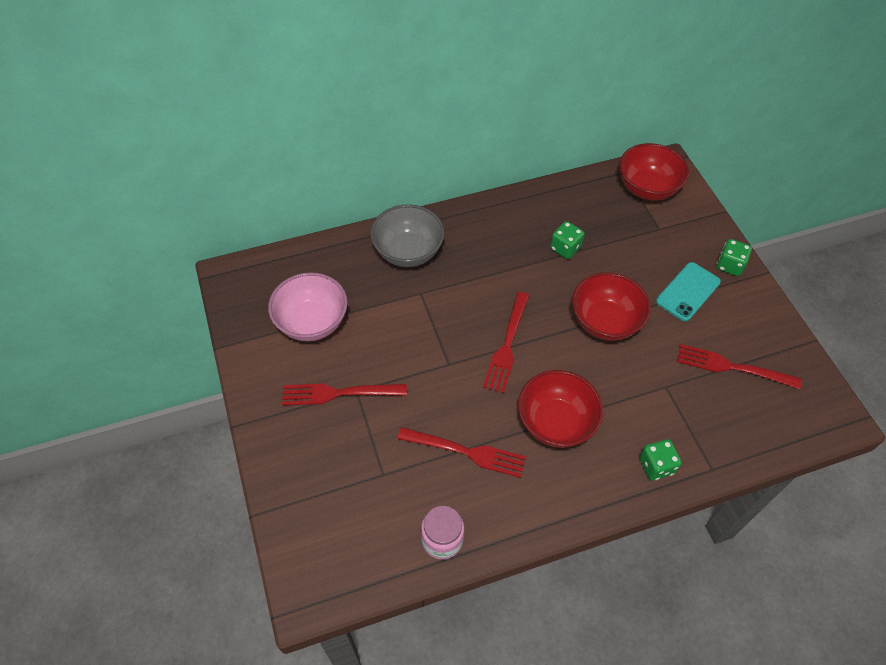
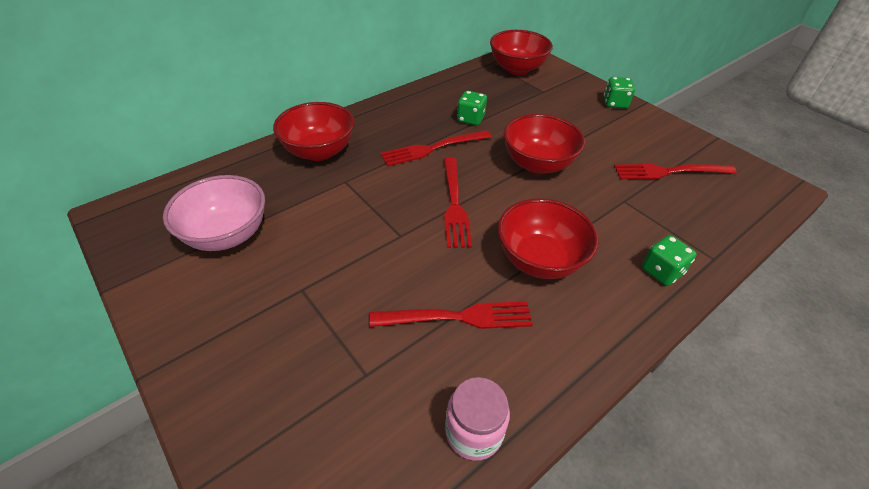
camera: 20 degrees left, 10 degrees down
(339, 393) = (280, 298): red fork -> red fork (433, 148)
(408, 252) = (319, 151): grey bowl -> red bowl
(688, 292) = (594, 127): turquoise phone -> none

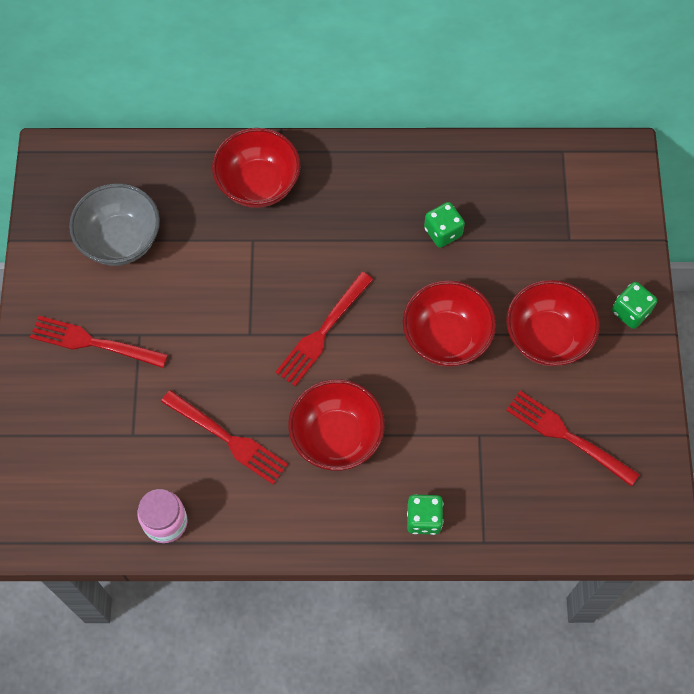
camera: 40 degrees right, 20 degrees up
(227, 235) = (120, 240): pink bowl -> grey bowl
(433, 148) = (366, 250): red fork -> red fork (94, 343)
(517, 69) = (580, 181): red bowl -> red bowl (547, 337)

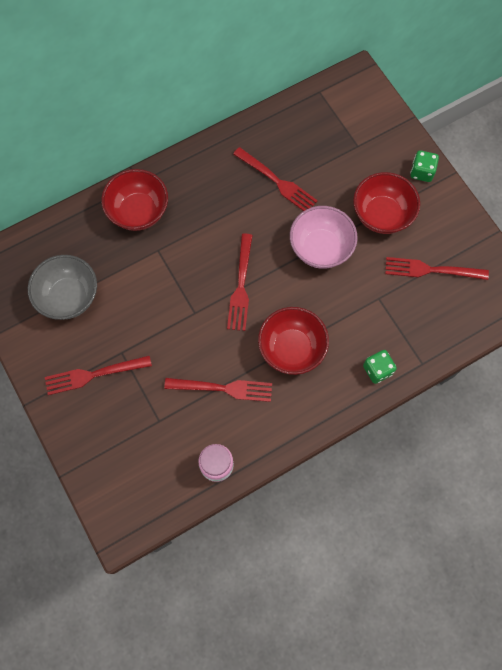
camera: 30 degrees left, 5 degrees up
(443, 232) = (277, 181): green dice -> red fork
(446, 338) = (321, 248): red bowl -> pink bowl

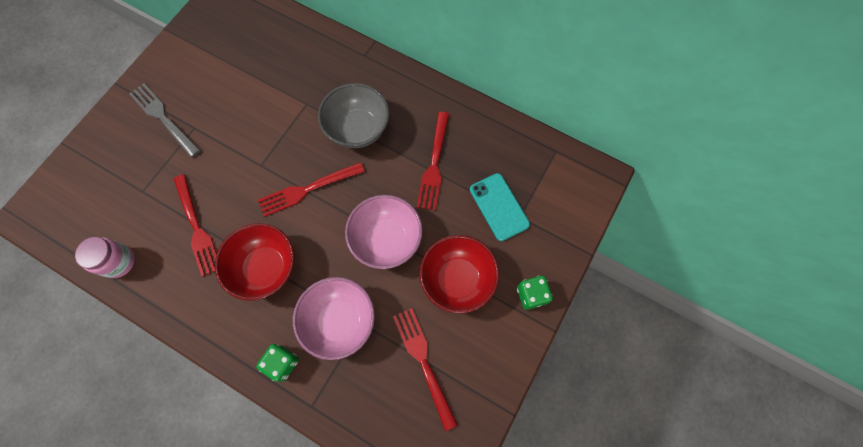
camera: 60 degrees right, 0 degrees up
(69, 297) = (226, 62): grey bowl -> grey bowl (358, 129)
(94, 374) = (163, 118): red fork -> grey fork
(138, 211) = (335, 69): red bowl -> none
(341, 155) = (499, 207): none -> turquoise phone
(367, 313) = (340, 321): none -> pink bowl

